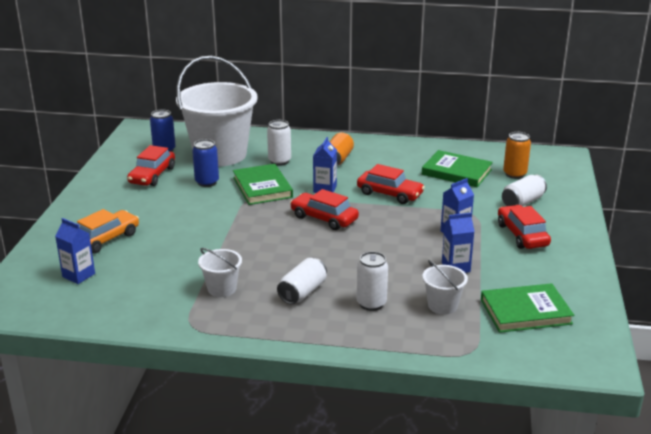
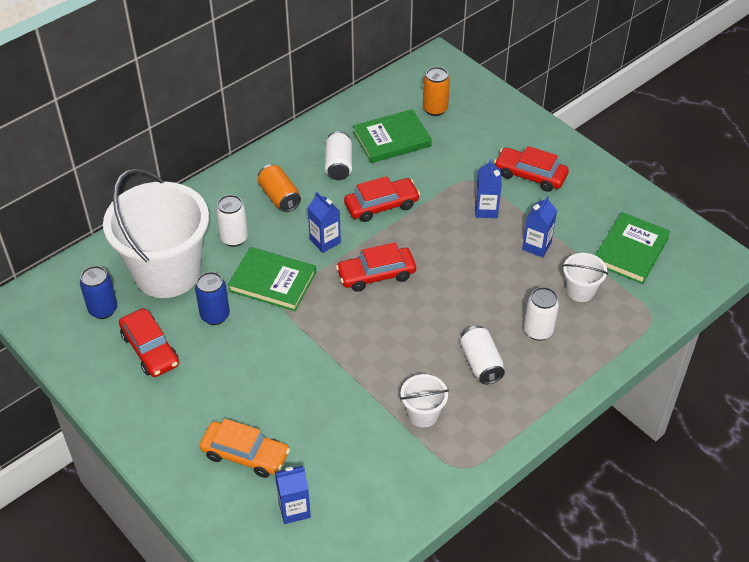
camera: 50 degrees left, 20 degrees up
(105, 239) = (245, 455): orange car -> orange car turned 120 degrees clockwise
(522, 202) = (483, 138): white can -> white can (338, 165)

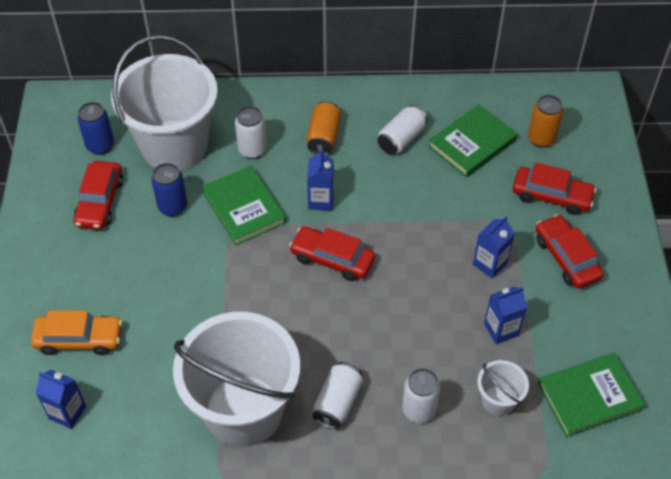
camera: 40 degrees right, 5 degrees up
(245, 455) = (79, 339): orange car -> orange car turned 60 degrees counterclockwise
(381, 205) = (400, 199): red car -> red car (551, 196)
(392, 139) = (472, 143): green book -> green book turned 60 degrees counterclockwise
(423, 414) = (243, 410): white bucket -> white bucket, size x2.36

